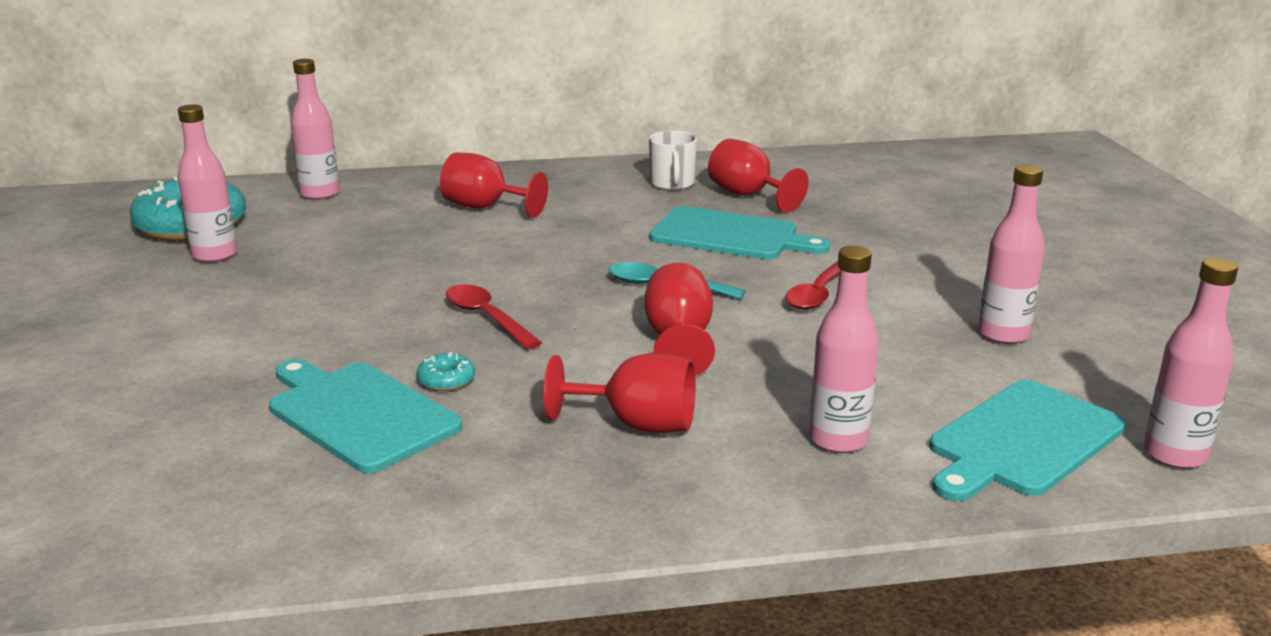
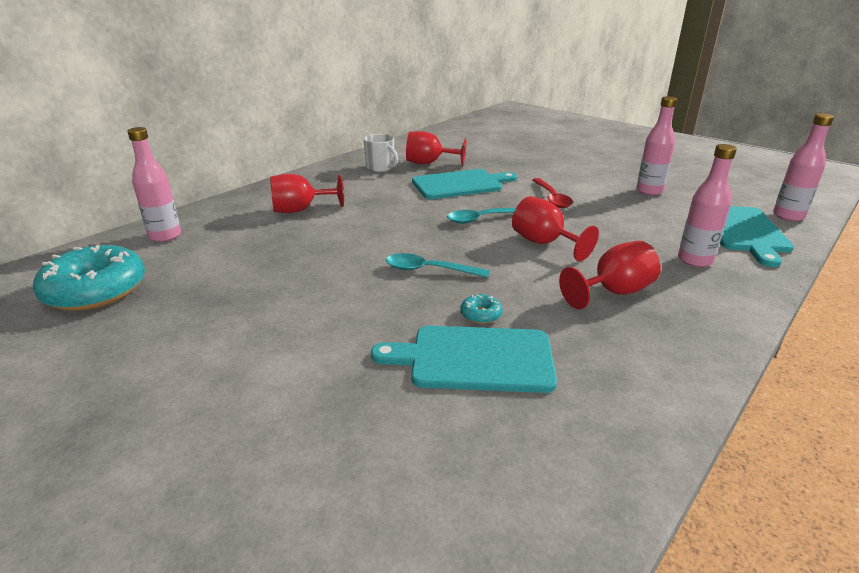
camera: 40 degrees left, 5 degrees up
(215, 255) = (160, 303): pink bottle -> none
(487, 318) = (429, 270): red spoon -> turquoise spoon

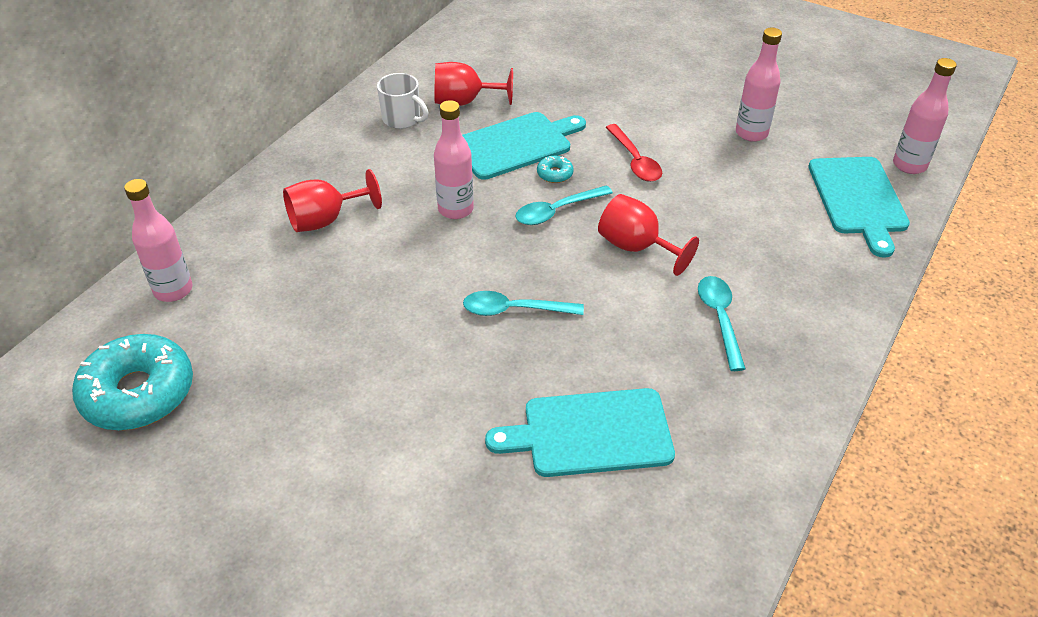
camera: 10 degrees left, 15 degrees up
(481, 314) = (585, 371): turquoise donut -> turquoise donut (555, 174)
(614, 292) = (720, 319): red goblet -> turquoise spoon
(695, 260) = (804, 257): pink bottle -> pink bottle (455, 209)

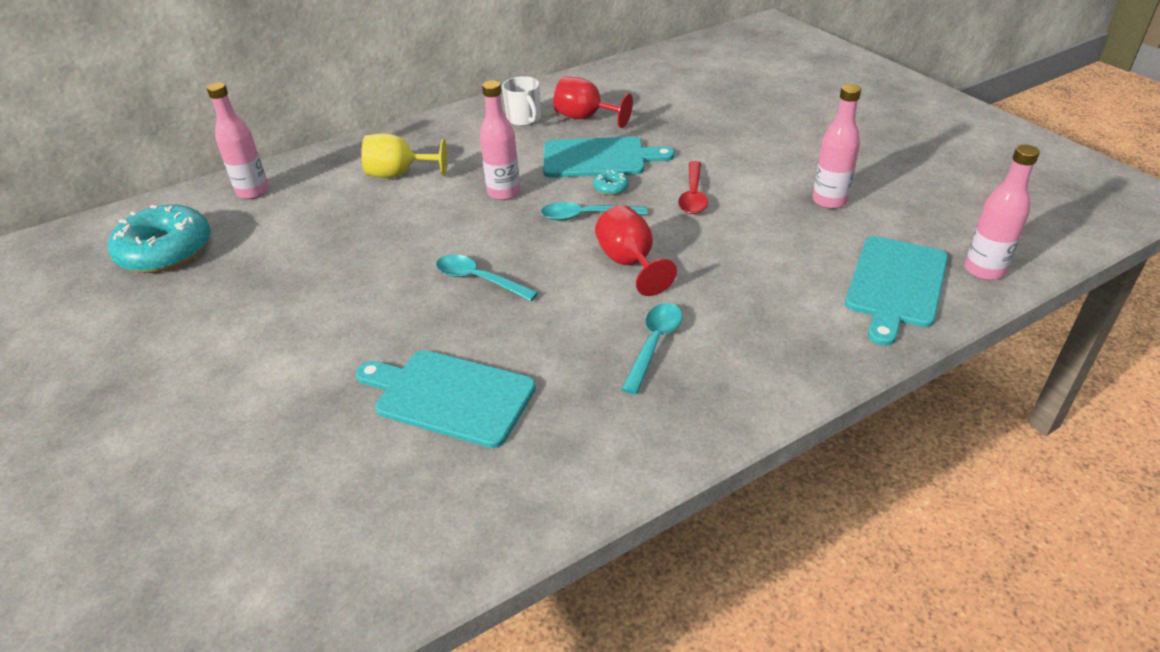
camera: 30 degrees right, 5 degrees down
(325, 220) = (399, 174): red goblet -> yellow goblet

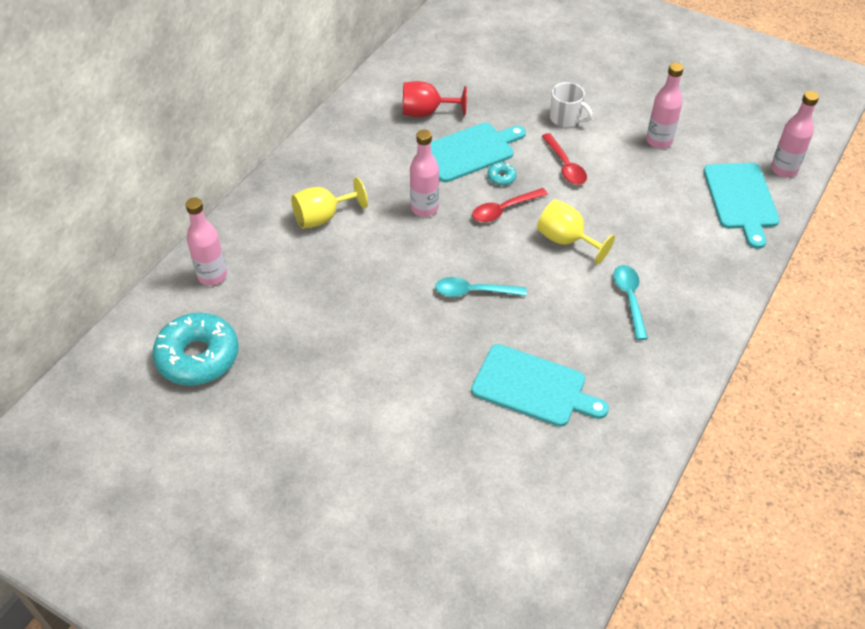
camera: 30 degrees left, 10 degrees up
(450, 396) = (533, 387): turquoise cutting board -> turquoise cutting board turned 150 degrees counterclockwise
(524, 119) = (377, 128): white mug -> white mug (566, 118)
(586, 216) = (504, 210): turquoise spoon -> red spoon
(630, 263) = (566, 240): red goblet -> yellow goblet

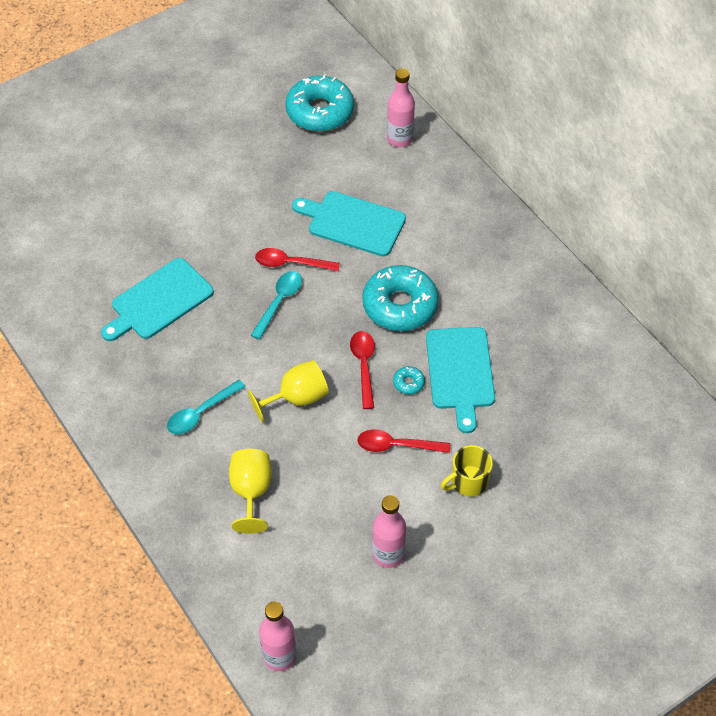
camera: 115 degrees right, 5 degrees up
(323, 217) = (428, 228): yellow goblet -> yellow goblet (251, 492)
(422, 301) = (291, 263): none -> red spoon
(424, 208) = (400, 305): pink bottle -> turquoise donut
(426, 112) = (539, 359): red goblet -> none
(566, 118) = (468, 482): white mug -> yellow mug
(629, 299) = (201, 413): turquoise spoon -> turquoise spoon turned 120 degrees clockwise
(741, 199) = (262, 583): turquoise cutting board -> turquoise cutting board (353, 223)

